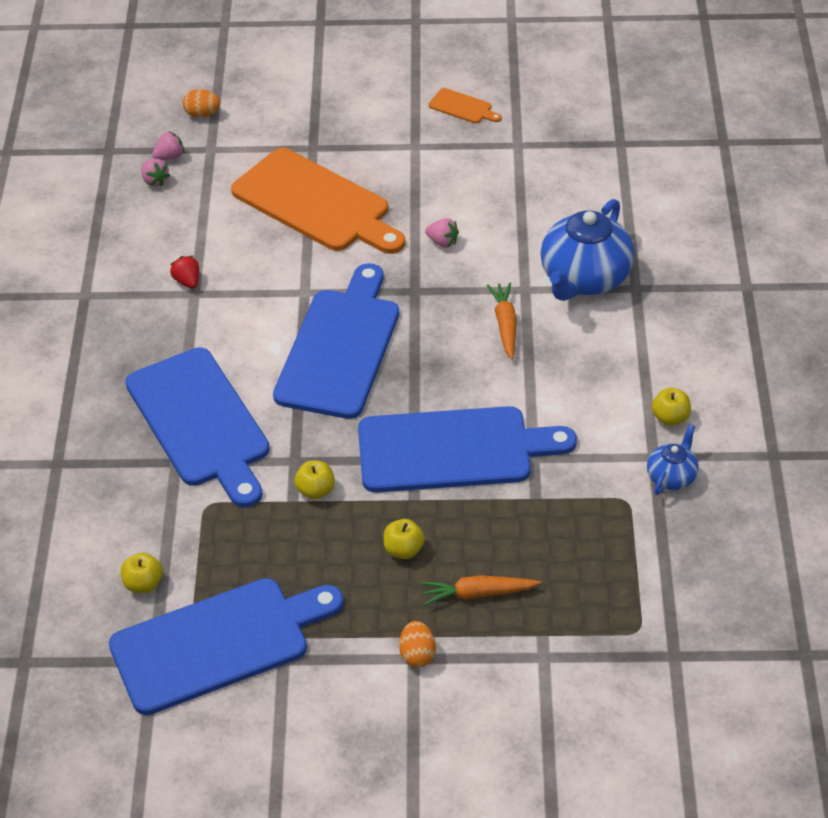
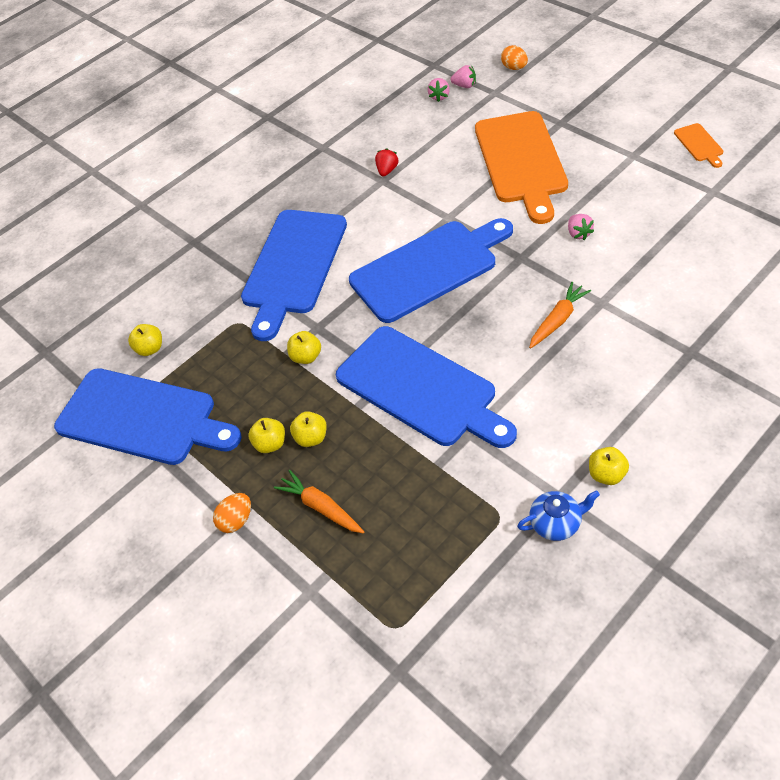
camera: 50 degrees right, 5 degrees up
(372, 579) = (270, 444): none -> yellow apple
(584, 278) = (656, 320): blue teapot -> none

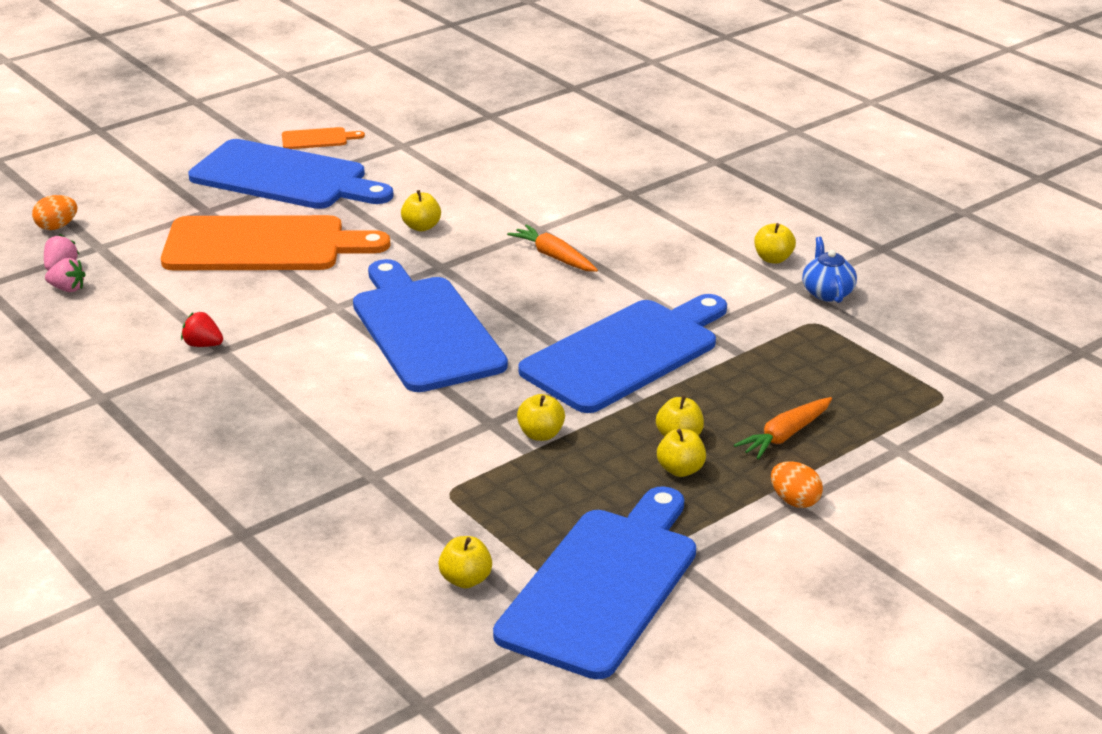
camera: 90 degrees left, 20 degrees down
(293, 266) = (358, 437): blue cutting board -> blue cutting board (285, 177)
(578, 234) = (421, 227): pink strawberry -> yellow apple

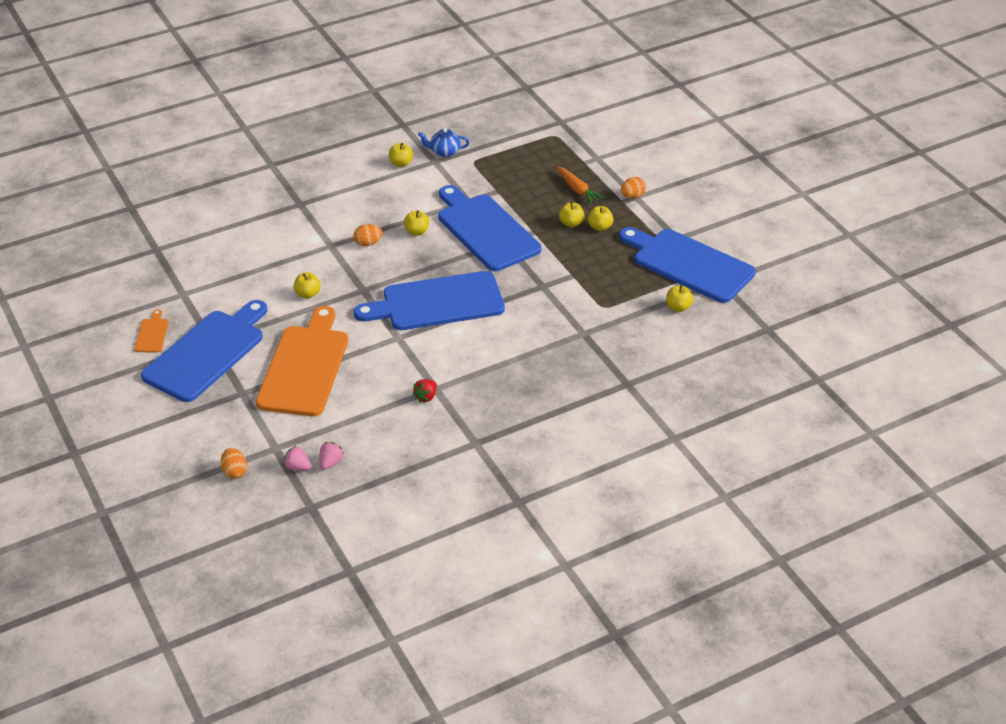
camera: 80 degrees left, 10 degrees up
(541, 434) = (557, 269): yellow apple -> yellow apple (417, 231)
(554, 257) = (368, 243): orange carrot -> orange egg

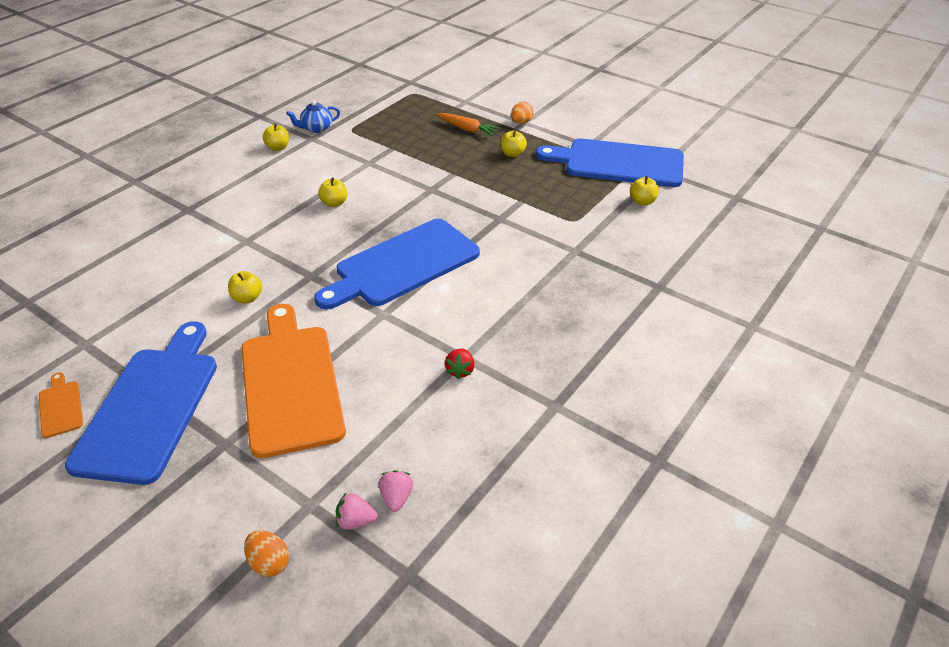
camera: 25 degrees left, 0 degrees up
(368, 243) = (288, 228): orange egg -> none
(485, 230) = (405, 184): blue cutting board -> none
(571, 223) = (483, 157): yellow apple -> none

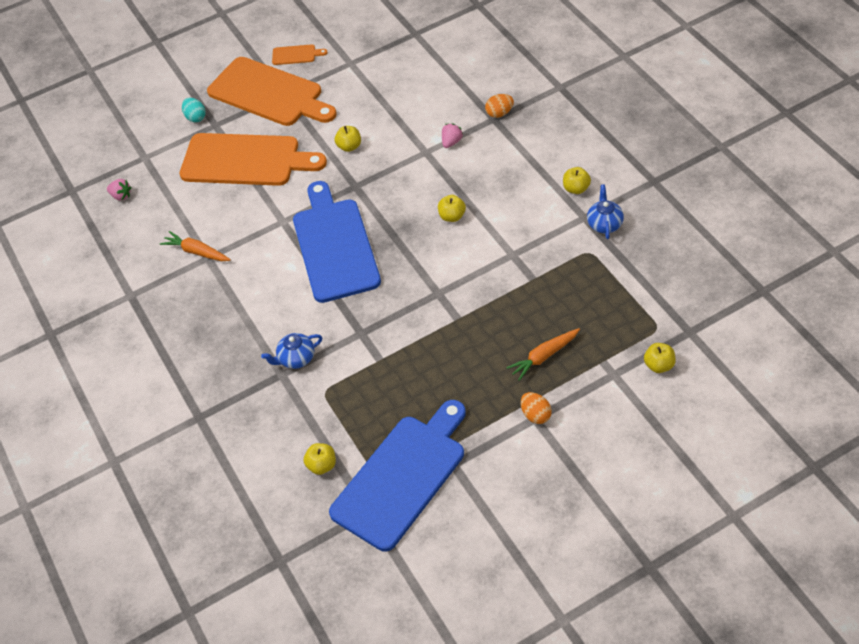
camera: 120 degrees right, 10 degrees up
(151, 407) = (269, 94): blue cutting board -> orange cutting board
(210, 475) = (195, 117): none -> turquoise egg
(269, 563) = (120, 137): orange egg -> orange egg (499, 113)
(356, 521) = (119, 175): pink strawberry -> pink strawberry (451, 142)
(460, 370) = (196, 252): red strawberry -> orange carrot
(512, 154) = (470, 382): yellow apple -> yellow apple (659, 365)
(552, 247) = (296, 358): none -> blue teapot

